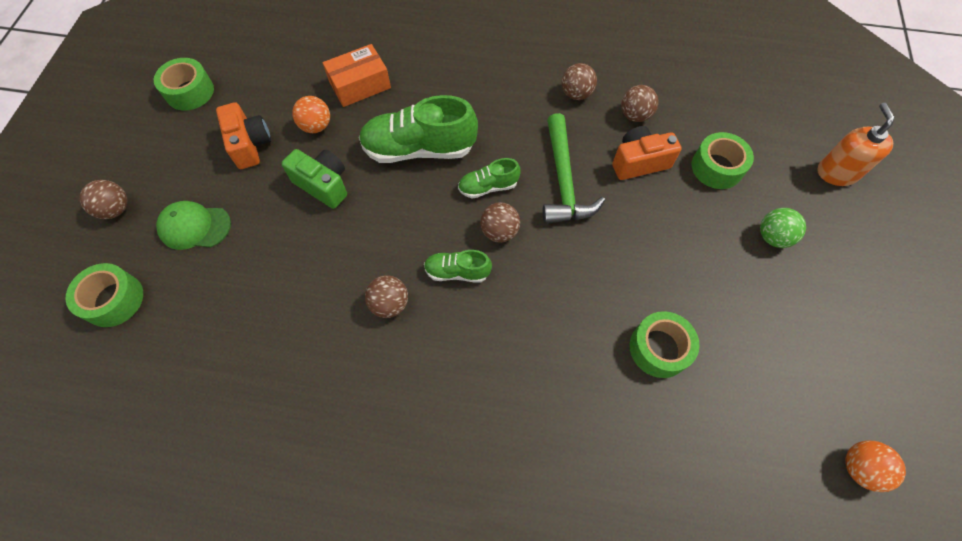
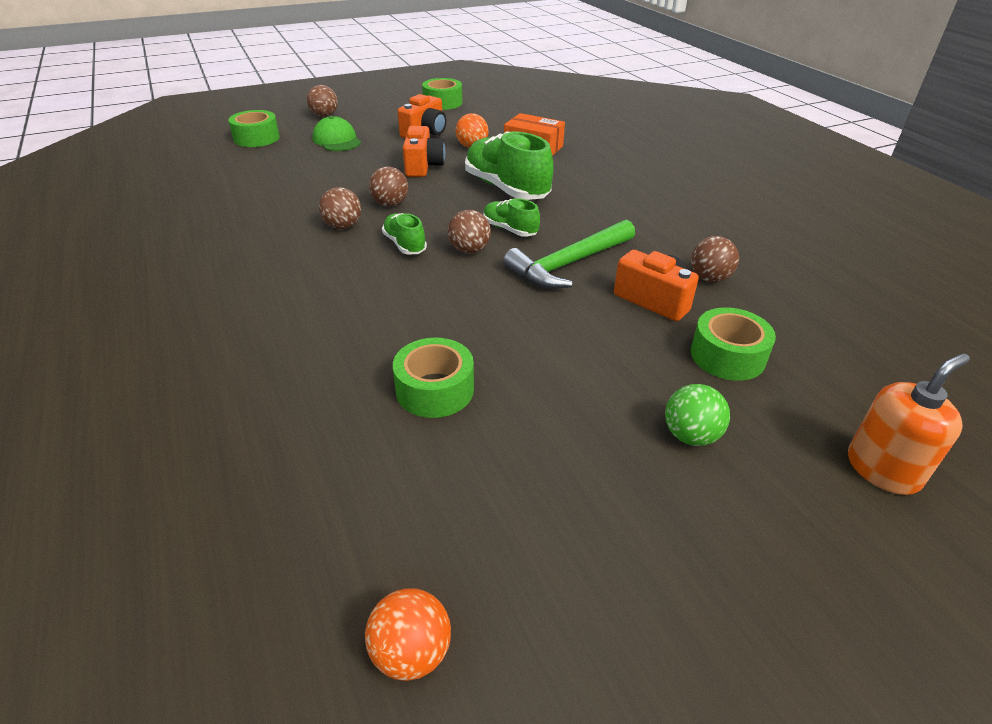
camera: 55 degrees right, 25 degrees down
(323, 185) = (423, 166): green camera -> orange camera
(576, 94) = (680, 237): brown ball -> brown ball (390, 204)

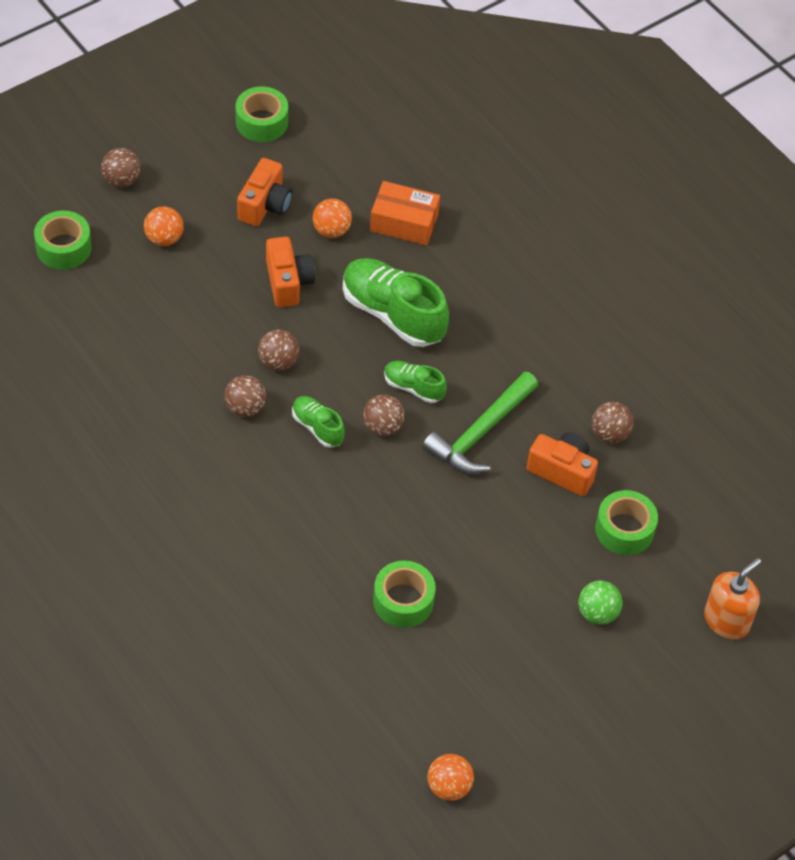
camera: 15 degrees left, 15 degrees up
(337, 140) = (164, 238): green cap -> orange ball

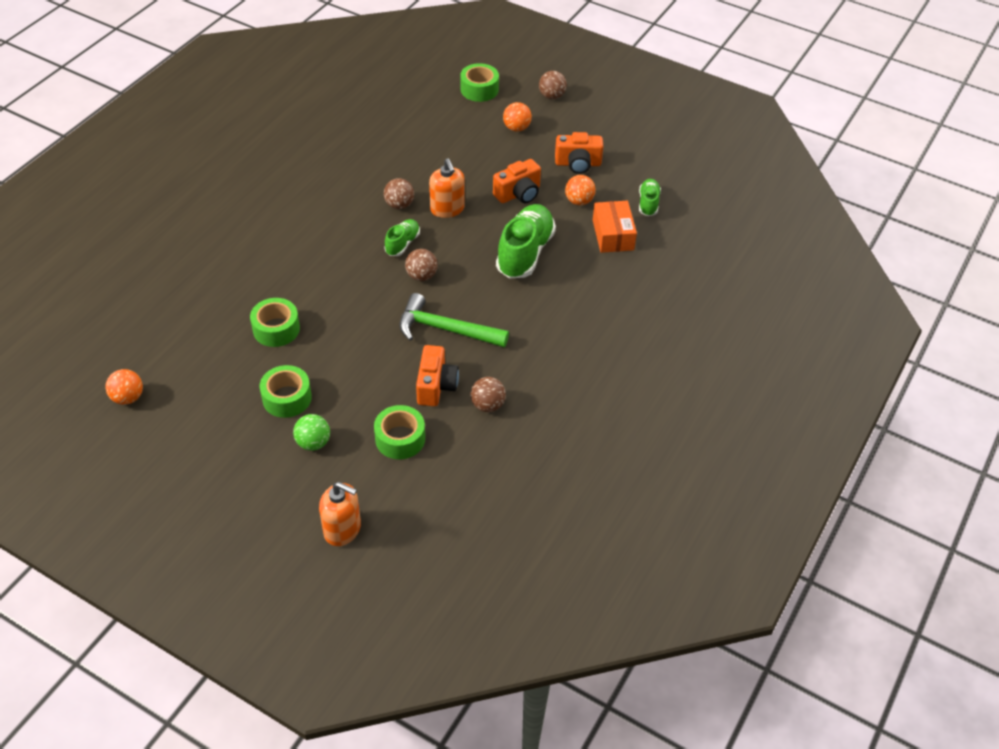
camera: 70 degrees right, 5 degrees down
(262, 122) = (650, 141): green tape -> green tape (287, 398)
(278, 362) = (447, 209): brown ball -> orange soap dispenser
(413, 387) = (465, 282): green shoe -> green shoe (648, 203)

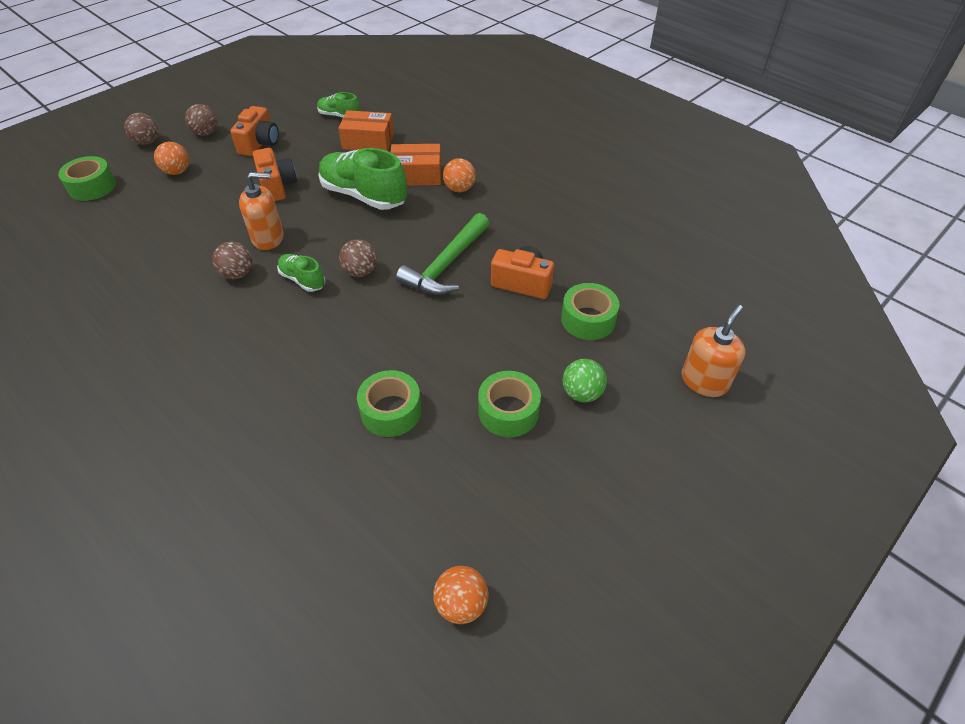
camera: 75 degrees left, 0 degrees up
(487, 405) = (556, 251): brown ball -> brown ball (206, 133)
(571, 282) = (417, 175): none -> orange box
(579, 201) = (312, 152): orange ball -> orange ball (459, 189)

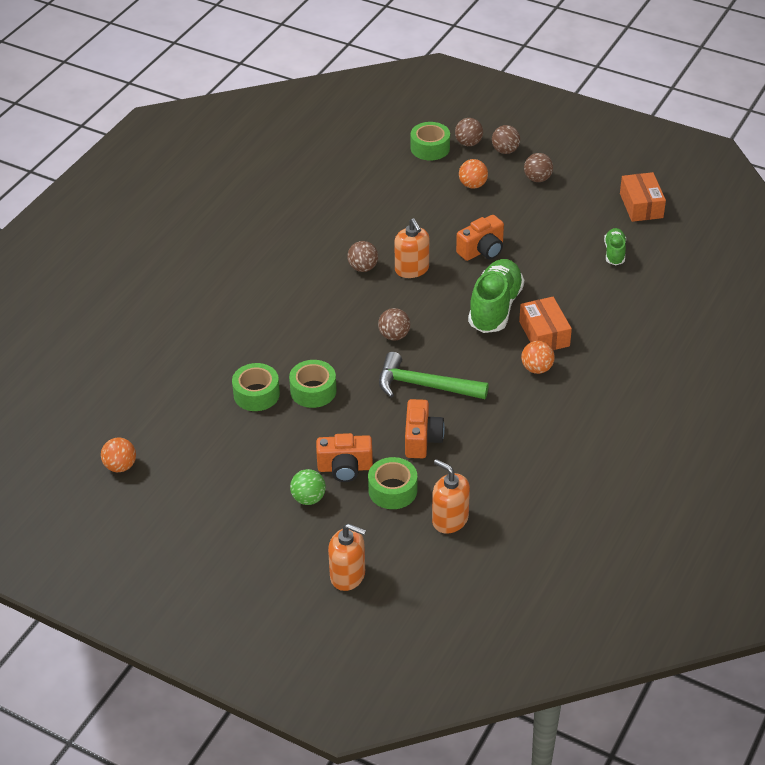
camera: 75 degrees right, 5 degrees down
(112, 161) = (468, 143): none -> brown ball
(260, 144) = (539, 217): orange camera -> orange camera (345, 468)
(302, 280) = (371, 305): green shoe -> none
(368, 141) = (581, 286): orange box -> orange box (641, 205)
(508, 411) = (276, 458): green tape -> green tape (313, 391)
(638, 286) = (450, 519): none -> orange soap dispenser

